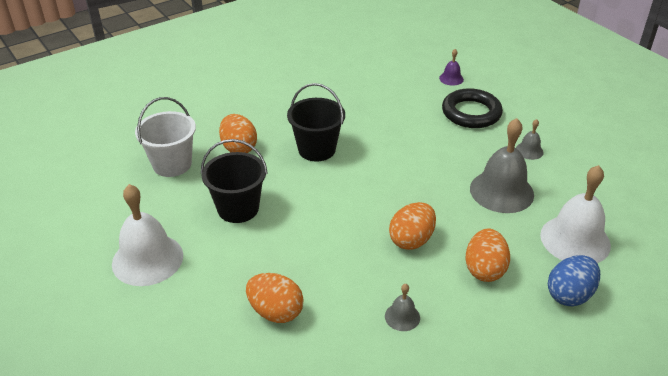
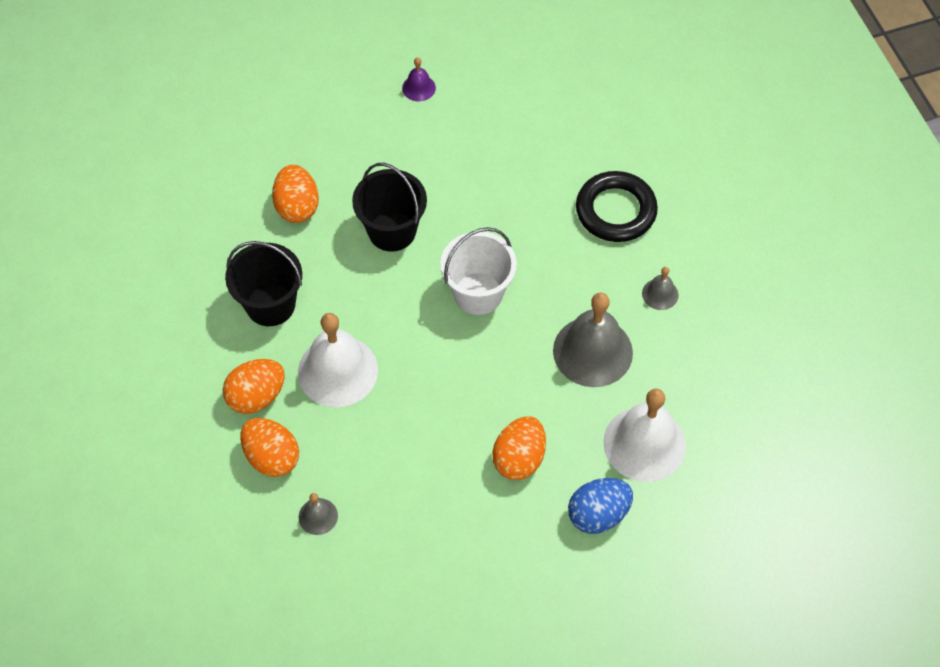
camera: 15 degrees right, 20 degrees up
(147, 259) = (153, 354): white bell -> white bell (338, 371)
(172, 164) = (210, 216): white bucket -> white bucket (478, 293)
(402, 317) = (403, 496): grey bell -> grey bell (318, 516)
(411, 240) = (453, 398): orange egg -> orange egg (256, 396)
(451, 78) = (618, 139): purple bell -> purple bell (419, 88)

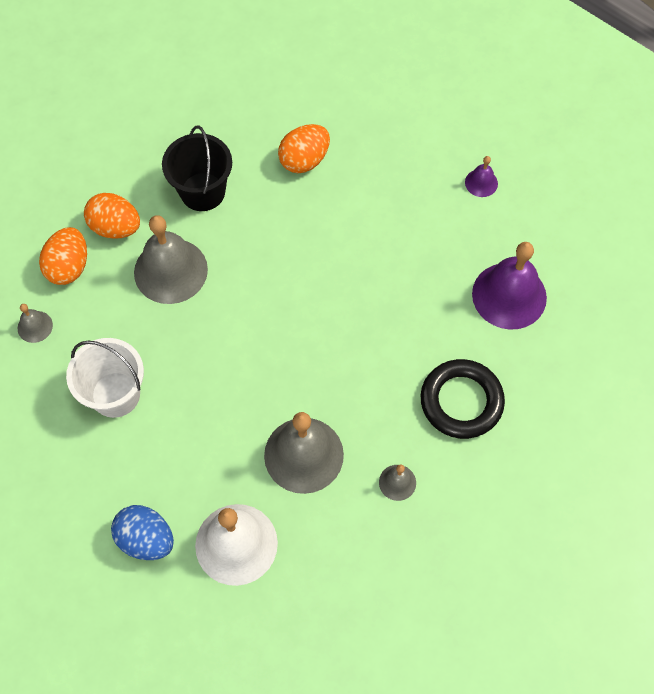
camera: 60 degrees right, 5 degrees up
(338, 371) = (170, 271): white bell -> grey bell
(392, 231) = (325, 239): black bucket -> none
(478, 293) = (305, 334): white bucket -> white bucket (115, 394)
(519, 458) = (165, 448): orange egg -> none
(540, 126) = (509, 295): none -> purple bell

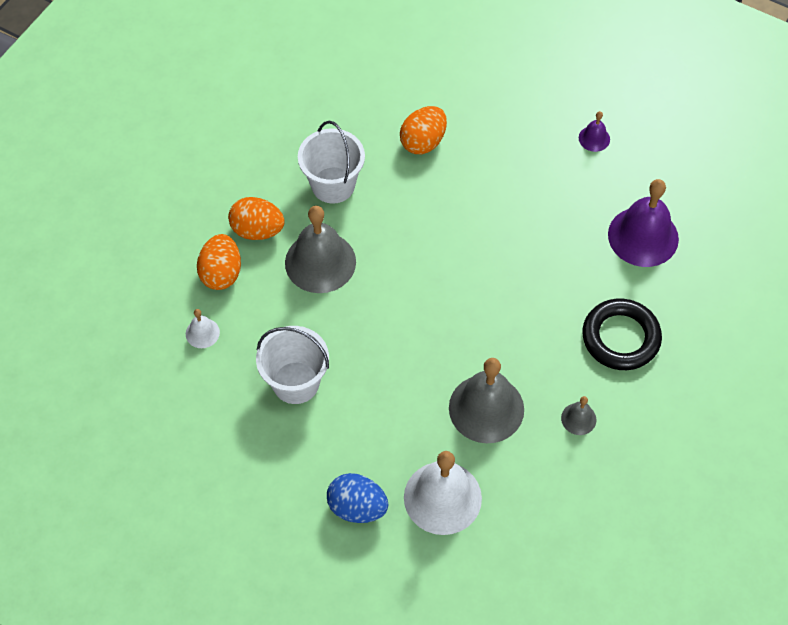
camera: 10 degrees left, 5 degrees down
(35, 326) = (202, 333): grey bell -> white bell
(202, 192) = (333, 185): black bucket -> white bucket

